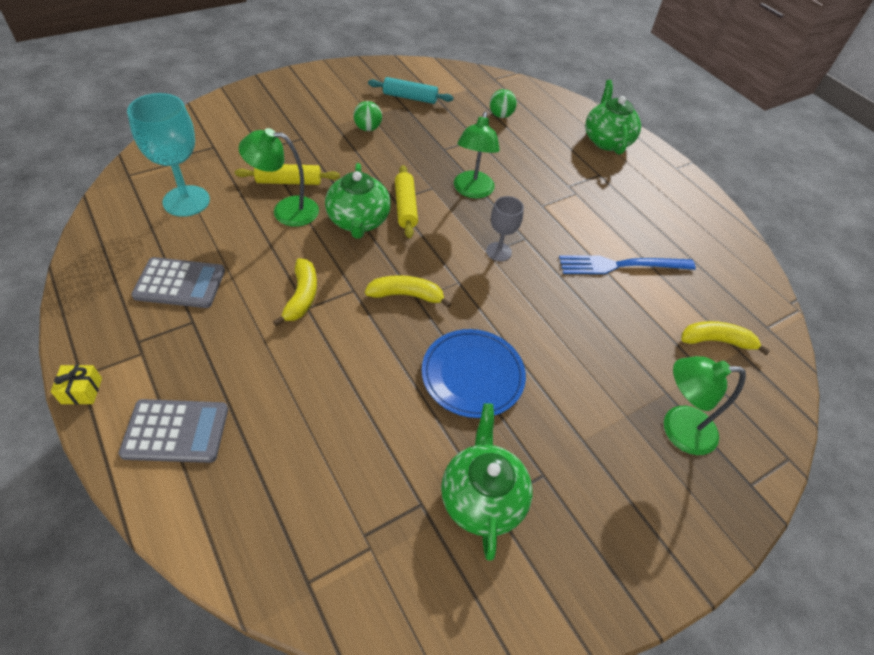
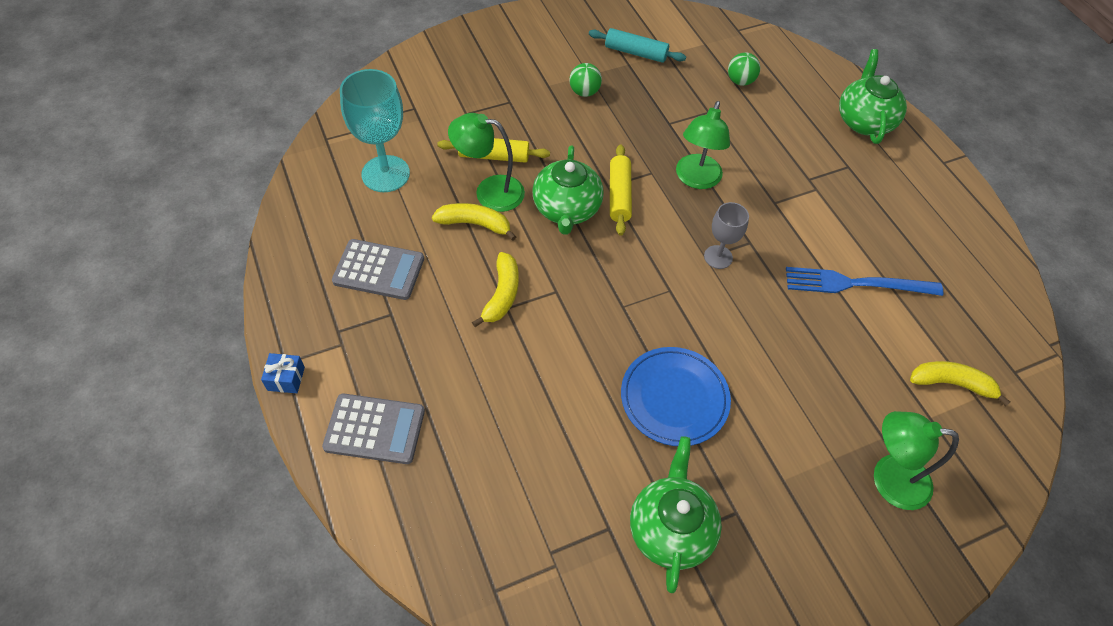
camera: 10 degrees right, 5 degrees up
(82, 391) = (286, 379): yellow gift -> blue gift
(406, 295) = (612, 302): yellow banana -> yellow banana (475, 224)

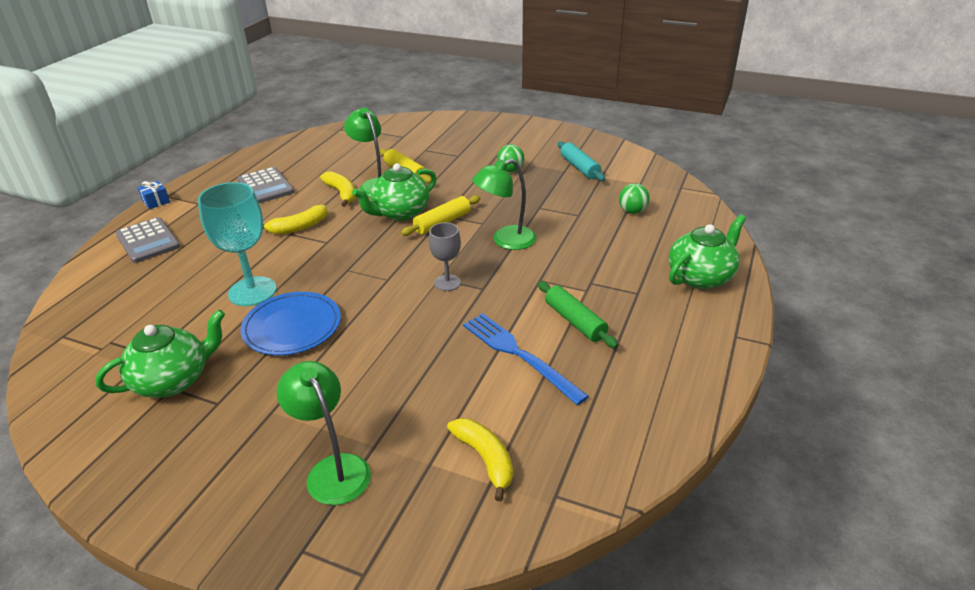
camera: 50 degrees right, 20 degrees down
(385, 174) = (340, 154): turquoise goblet -> turquoise goblet (252, 291)
(847, 224) = (575, 321): none -> green rolling pin

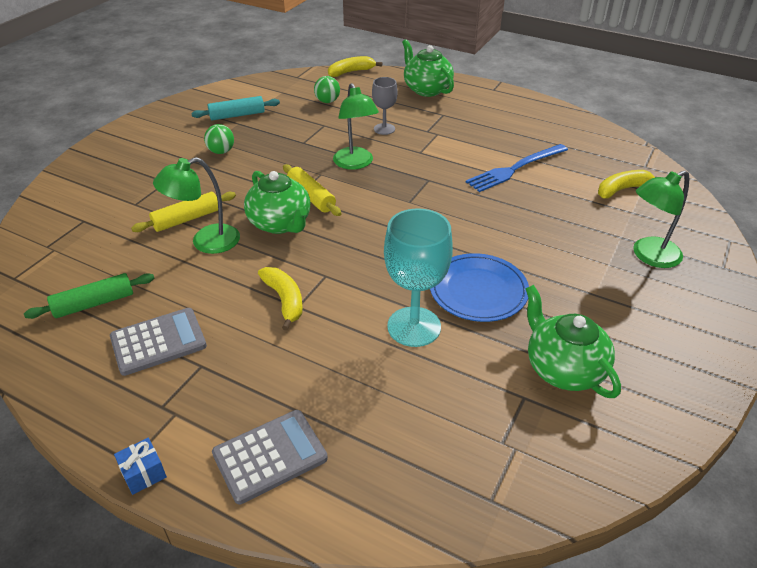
camera: 85 degrees left, 5 degrees up
(342, 193) = (215, 268): yellow banana -> yellow banana (351, 72)
(447, 283) = (417, 197): grey goblet -> grey goblet (384, 129)
(575, 321) = (476, 142): green rolling pin -> green rolling pin (94, 303)

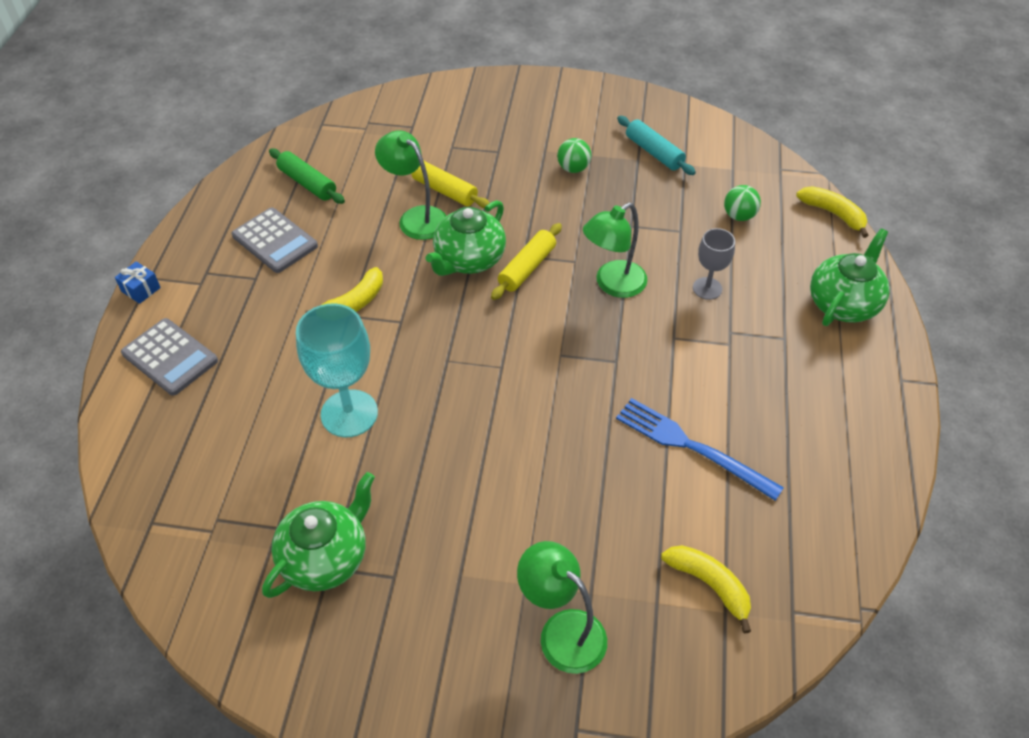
camera: 70 degrees right, 10 degrees up
(478, 290) = (424, 456): blue plate -> none

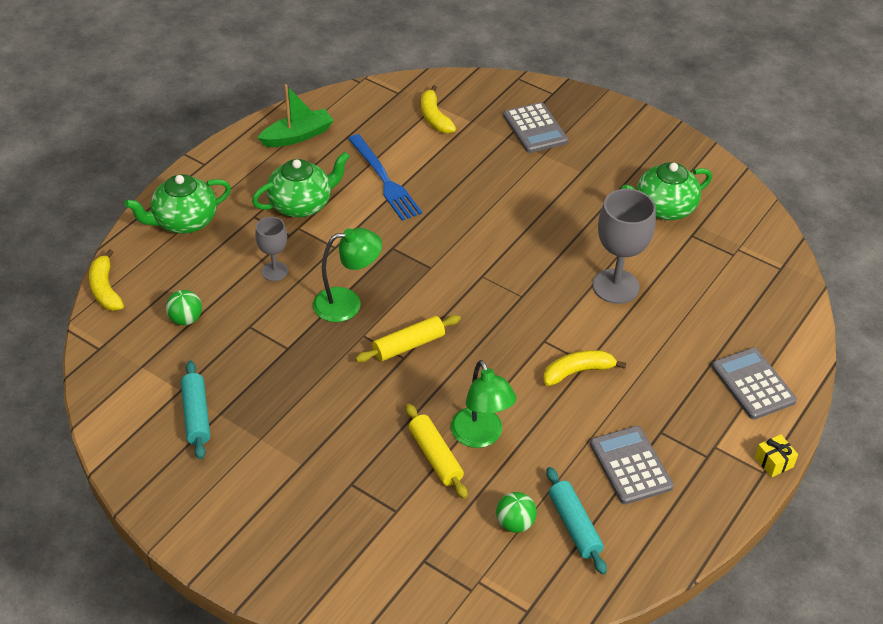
camera: 155 degrees left, 5 degrees down
(141, 289) = (773, 462): blue gift -> yellow gift
(307, 183) = (574, 525): green rolling pin -> turquoise rolling pin
(349, 413) = (615, 286): turquoise goblet -> grey goblet
(469, 260) = (455, 373): green teapot -> green teapot (301, 204)
(562, 631) = (535, 128): green lamp -> grey calculator
(573, 168) = (290, 430): green ball -> green ball (515, 523)
(845, 468) = (297, 136): none -> green boat

